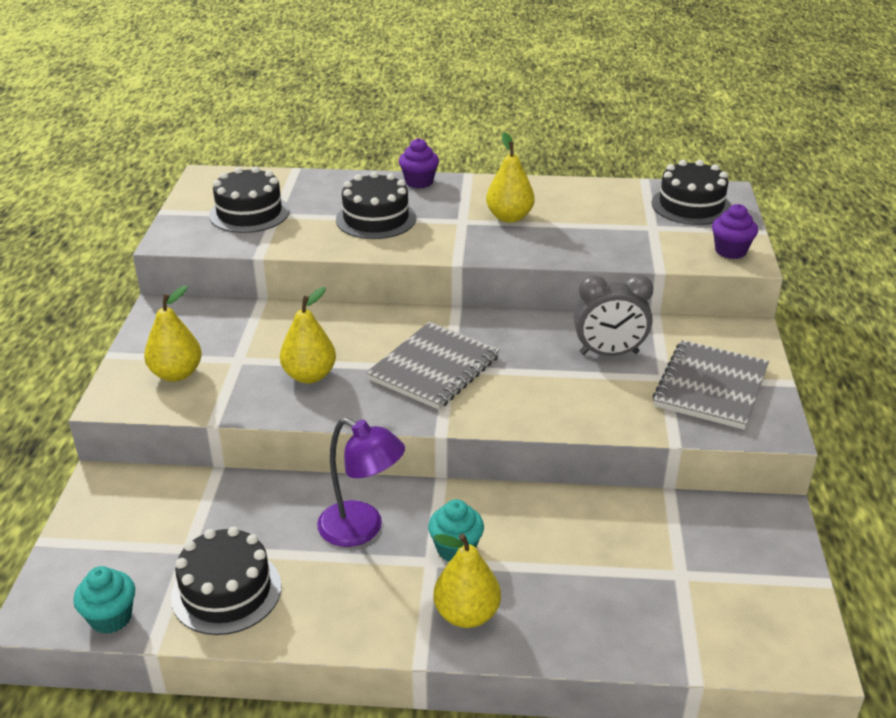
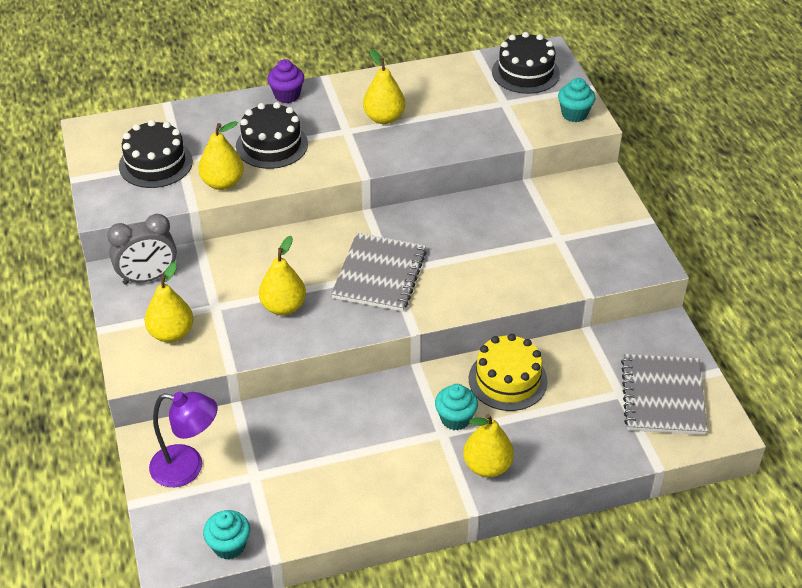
camera: 20 degrees left, 10 degrees up
(226, 591) = (304, 500): black cake -> none
(304, 241) = (223, 183): none -> yellow pear
(362, 529) = (378, 423): purple lamp -> purple lamp (187, 468)
(542, 522) = (507, 380): none -> yellow cake
(609, 353) = (508, 226): grey clock -> grey clock (148, 277)
(710, 387) = (595, 239): grey notebook -> grey notebook (662, 396)
(730, 251) = (574, 114): purple cupcake -> turquoise cupcake

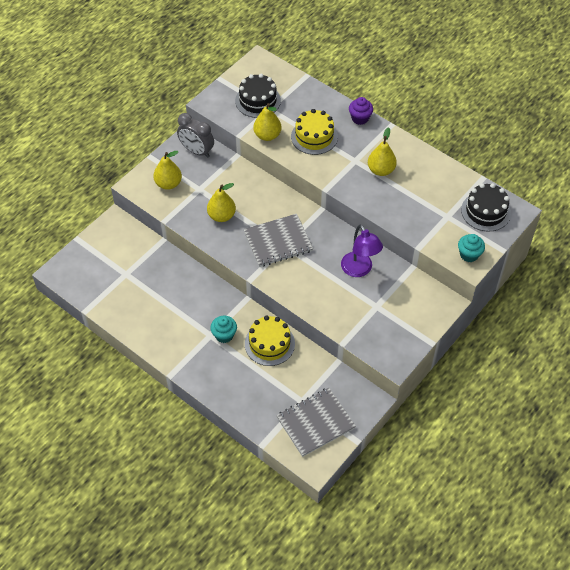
camera: 55 degrees right, 10 degrees up
(187, 468) = (111, 245): purple lamp -> purple lamp (359, 270)
(229, 546) = (79, 289): turquoise cupcake -> none
(272, 145) = (314, 137): black cake -> yellow cake
(487, 466) = (203, 366): yellow pear -> none

